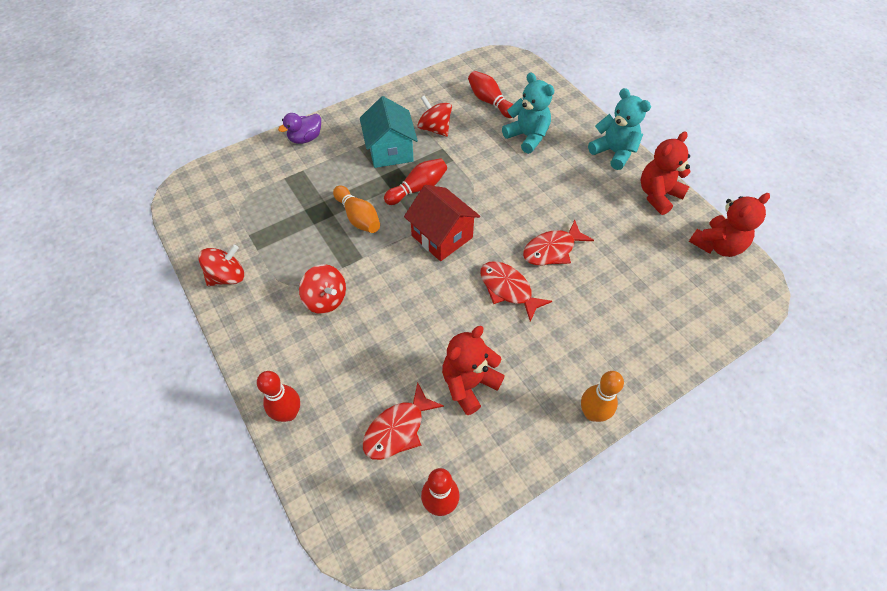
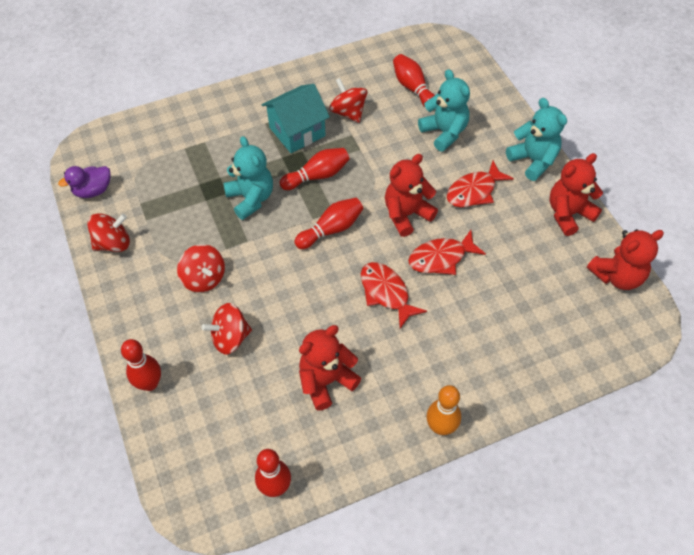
camera: 10 degrees right, 0 degrees up
(305, 138) = (213, 108): purple duck -> purple duck (93, 191)
(358, 217) = (251, 198): orange bowling pin -> turquoise teddy bear
(363, 354) = (230, 338): none -> red spinning top
(390, 151) = (297, 132): turquoise house -> turquoise house turned 60 degrees clockwise
(398, 429) = (249, 413): red fish -> red fish (474, 191)
(442, 236) = (331, 229): red house -> red bowling pin
(510, 214) = (406, 214): none -> red teddy bear

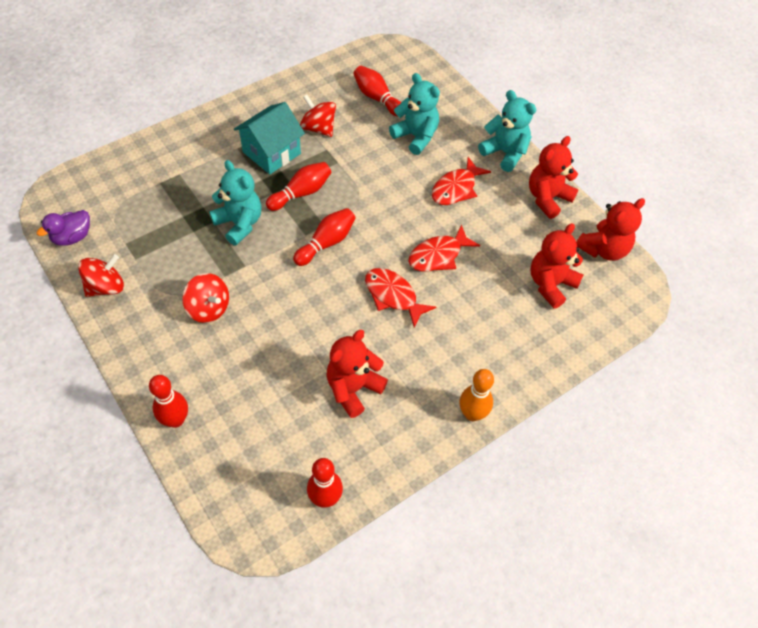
camera: 15 degrees left, 0 degrees up
(230, 338) = (248, 362): red spinning top -> none
(406, 214) = (396, 219): red teddy bear -> red teddy bear (550, 284)

